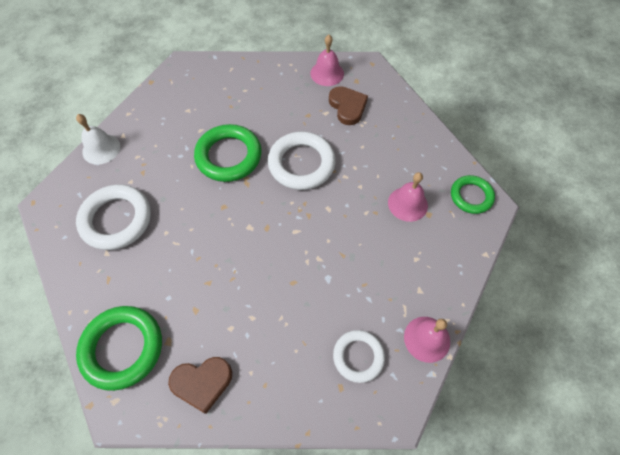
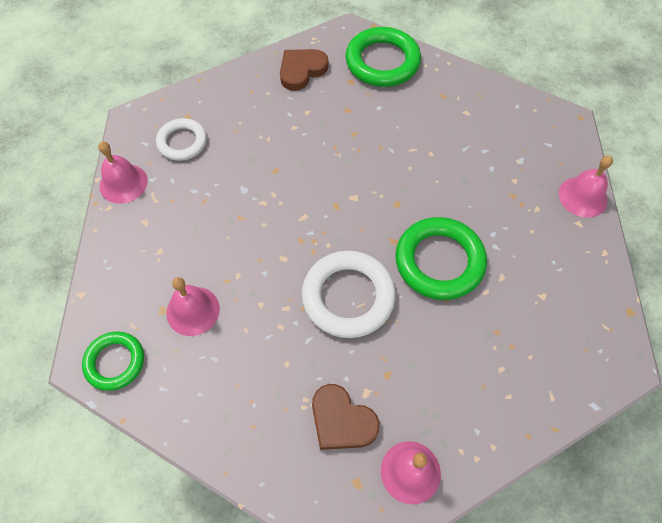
camera: 150 degrees right, 0 degrees up
(101, 149) = (582, 197): white bell -> pink bell
(116, 219) = (488, 141): white ring -> none

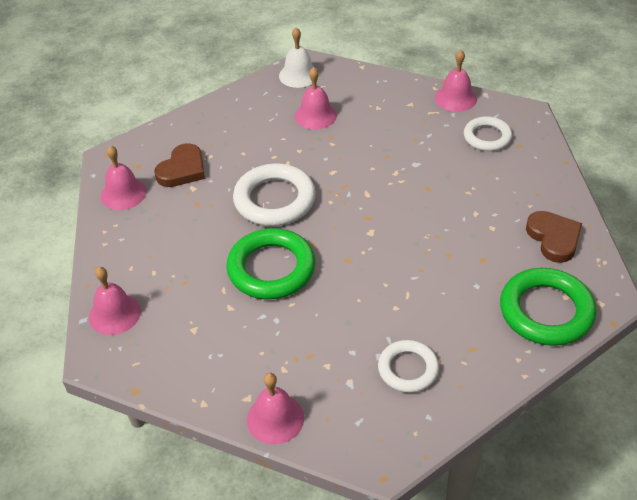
camera: 115 degrees right, 15 degrees down
(115, 362) = (299, 75): green ring -> white bell
(341, 420) = (182, 169): brown heart -> brown heart turned 150 degrees clockwise
(485, 128) = (408, 369): none -> white ring
(570, 378) = (114, 314): none -> pink bell

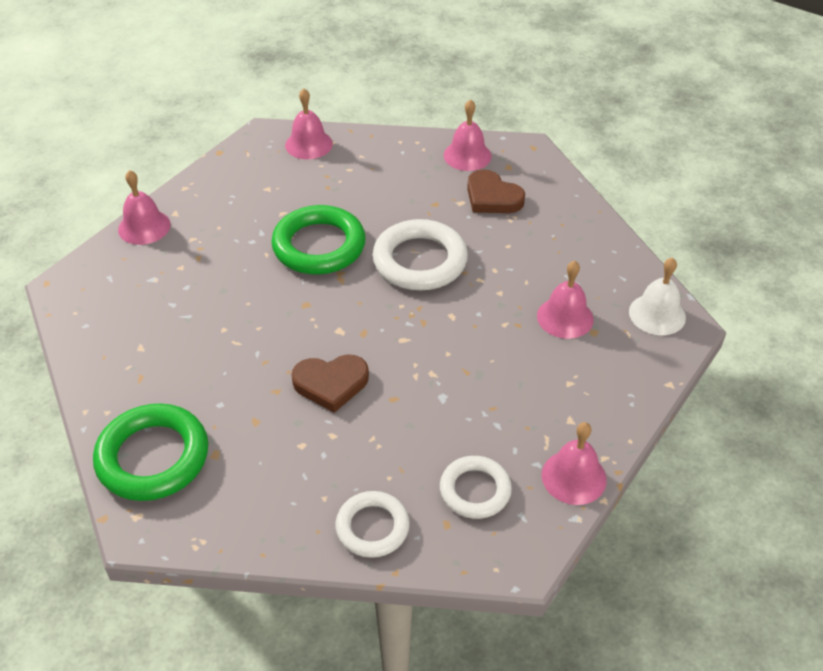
camera: 100 degrees right, 0 degrees up
(408, 369) = (144, 322): white ring -> white ring (372, 527)
(554, 238) = (257, 504): brown heart -> brown heart (331, 384)

